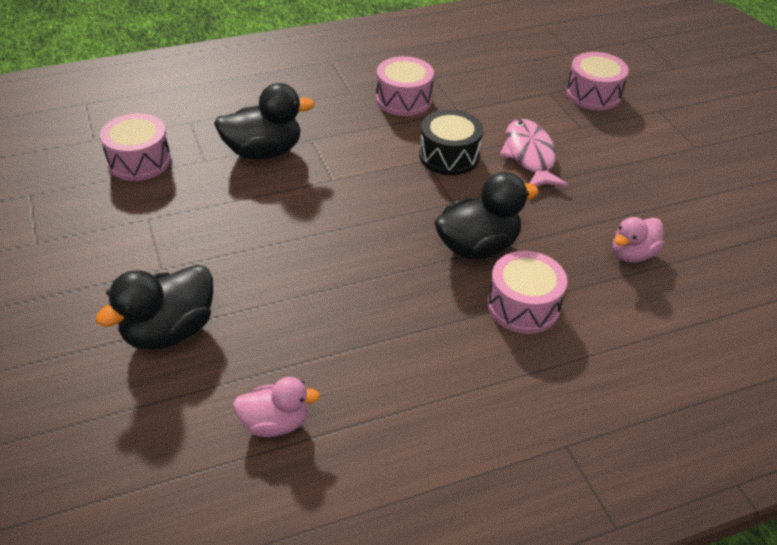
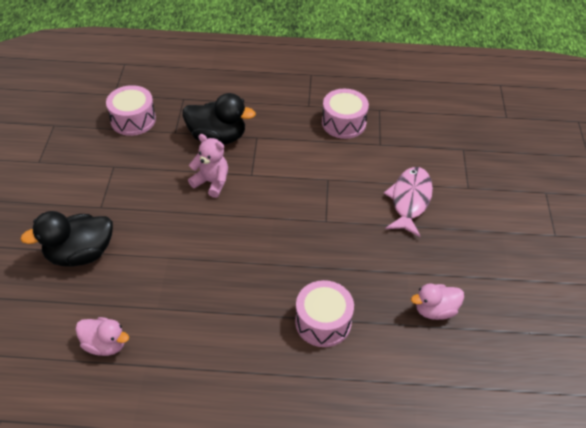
camera: 25 degrees right, 5 degrees up
(289, 201) = (211, 182): none -> pink teddy bear
(449, 156) = (347, 181): black drum -> none
(477, 247) = (320, 263): black duck -> none
(593, 94) = (499, 161): pink drum -> none

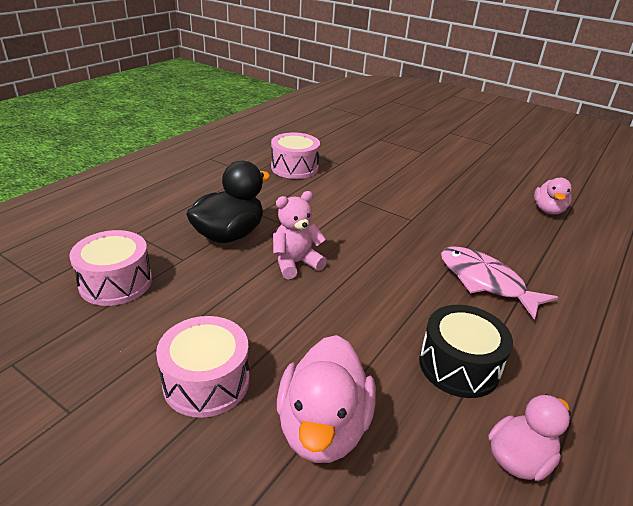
camera: 60 degrees left, 15 degrees down
(80, 254) = (323, 427): black duck -> pink duck
(165, 298) = (459, 366): none -> black drum
(323, 322) = (541, 267): pink drum -> pink drum (206, 381)
(409, 200) = (417, 176): pink fish -> pink fish (485, 282)

